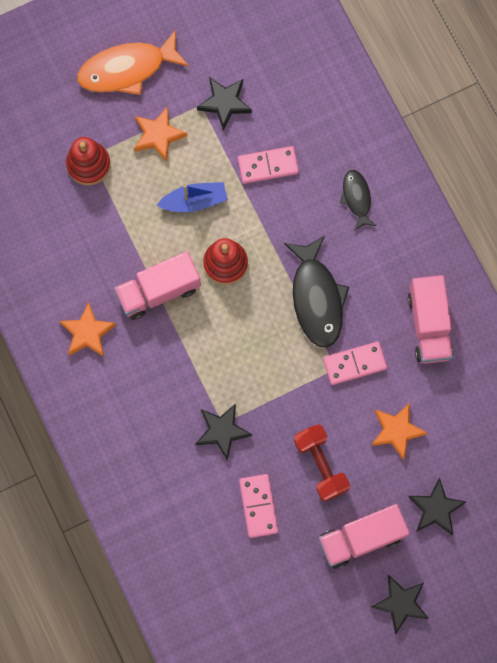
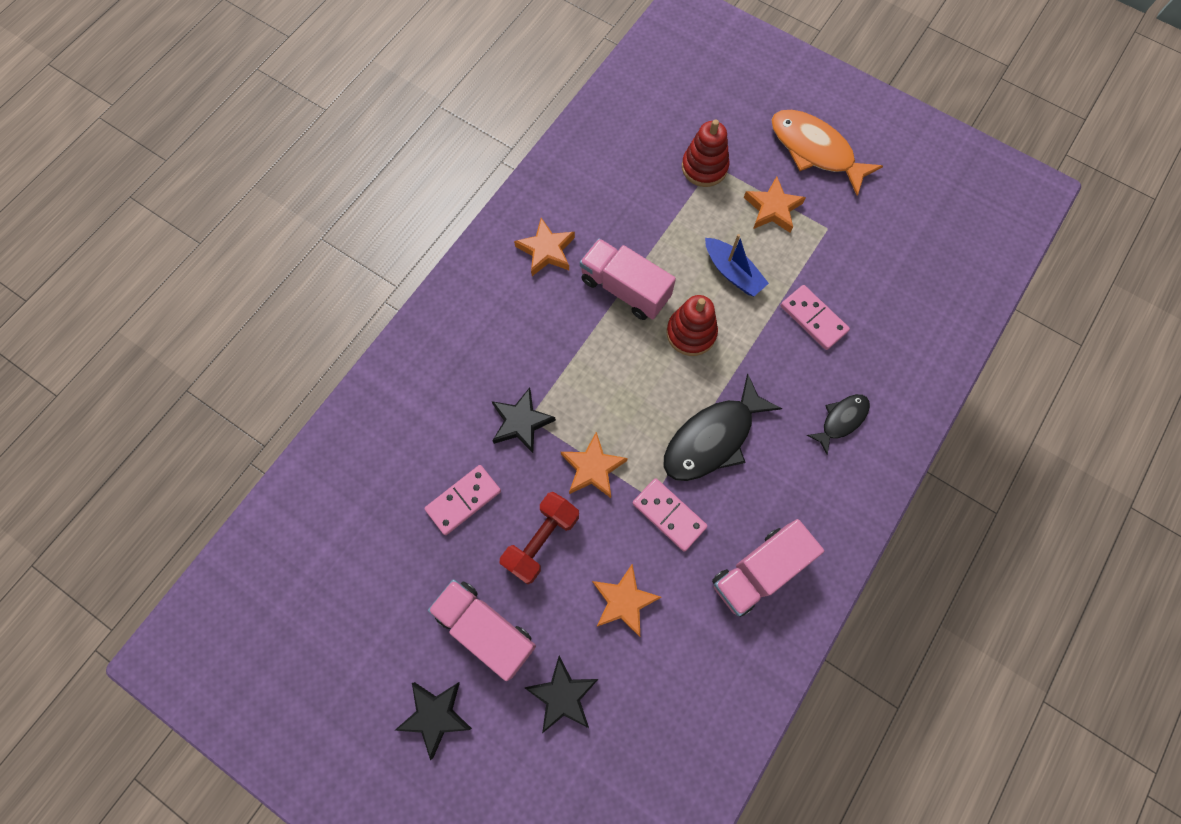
camera: 60 degrees right, 5 degrees down
(224, 103) = (845, 247): black star -> none
(288, 398) = (592, 468): none -> orange star

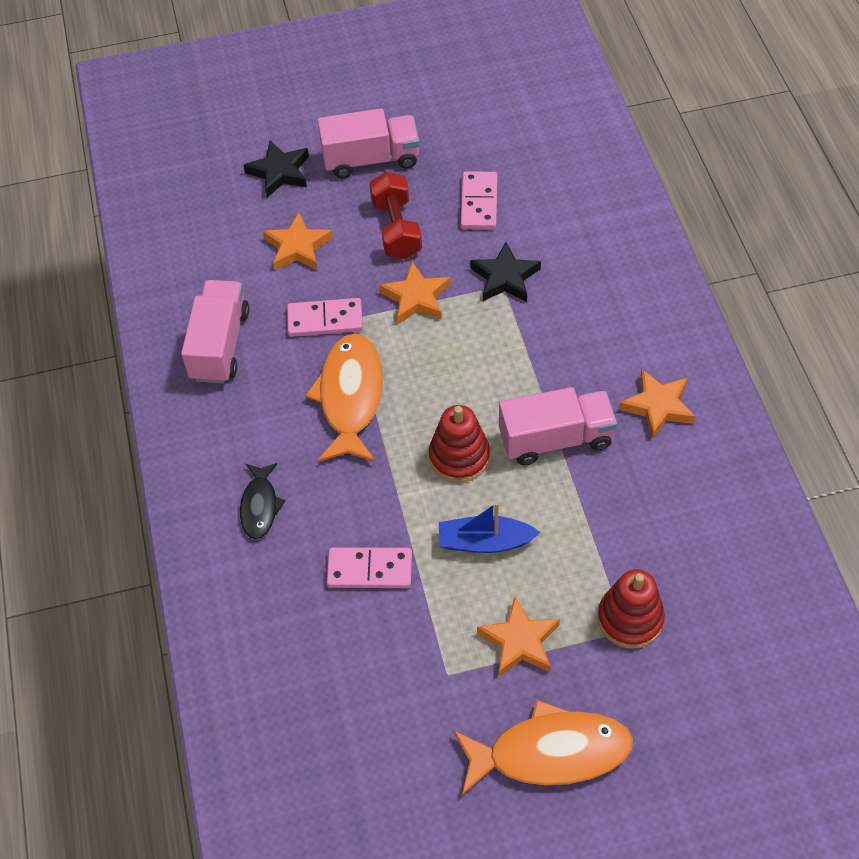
camera: 135 degrees right, 15 degrees down
(435, 715) = (347, 102): black star -> none
(713, 438) = (350, 397): black fish -> orange fish

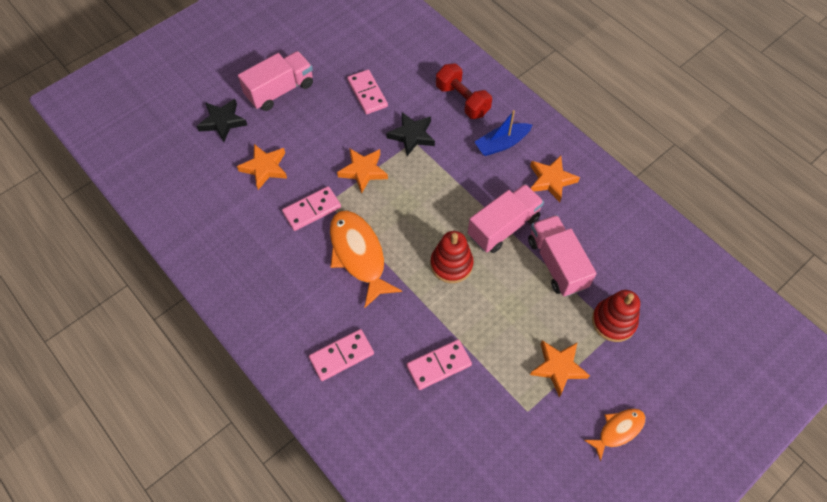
camera: 30 degrees left, 5 degrees up
(220, 345) = (249, 256): pink truck -> pink truck (557, 263)
(260, 506) = (341, 355): black fish -> pink domino
(396, 229) = (324, 130): red dumbbell -> red dumbbell (462, 100)
(484, 542) = (499, 313): blue boat -> blue boat (501, 144)
(550, 752) = (618, 430): orange fish -> orange fish, size x0.55

